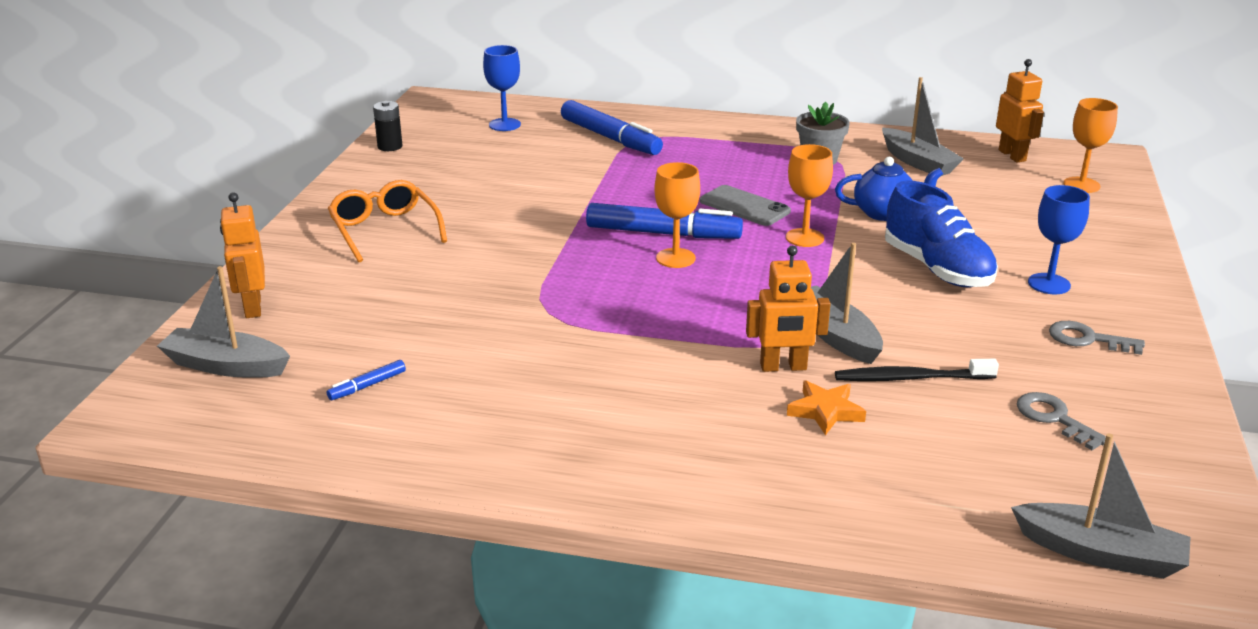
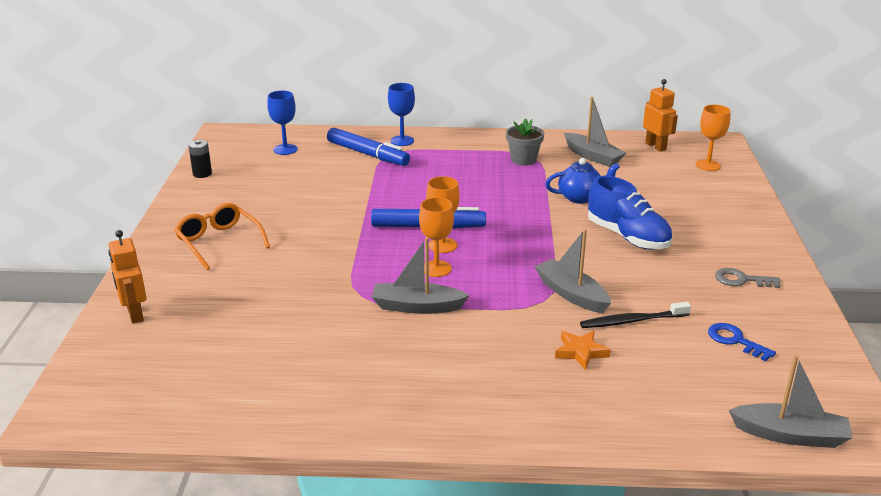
camera: 10 degrees left, 0 degrees up
(226, 366) = (128, 364): grey boat -> grey boat (417, 307)
(367, 386) = (243, 368): blue marker -> none
(744, 206) = (480, 200): grey phone -> none
(783, 367) = (542, 322): orange robot -> none
(804, 238) = (530, 221): orange goblet -> orange goblet (436, 268)
(1049, 284) = (705, 241): blue goblet -> blue goblet (402, 141)
(1054, 418) = (735, 340): grey key -> blue key

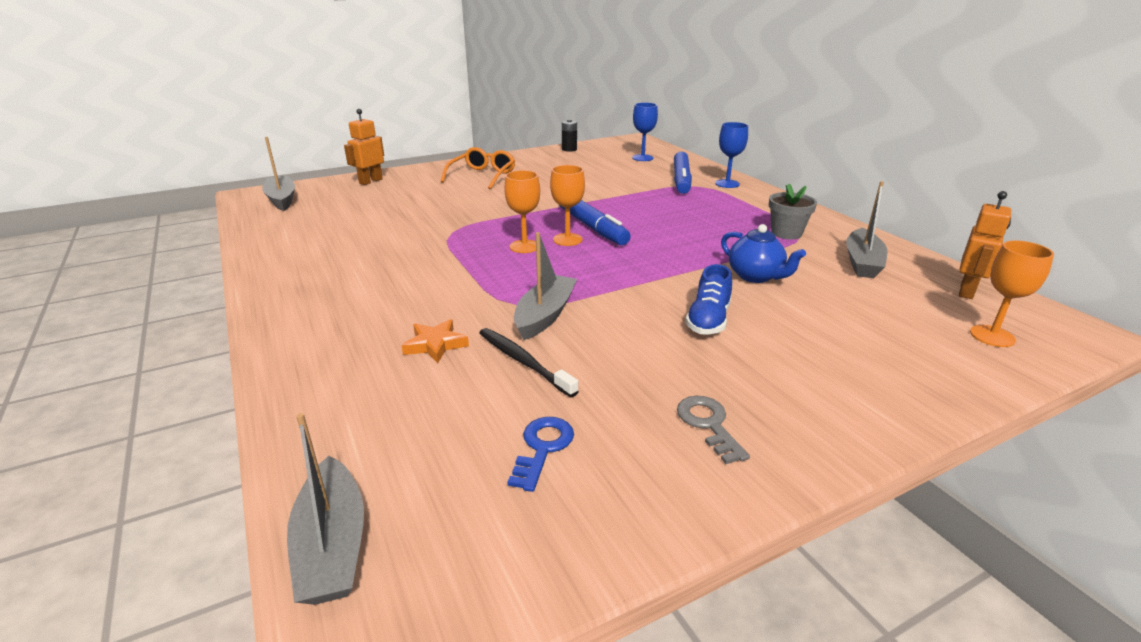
camera: 60 degrees right, 0 degrees up
(417, 307) = (454, 254): grey boat -> grey boat (281, 199)
(628, 237) = (708, 321): blue shoe -> blue shoe, size x0.67

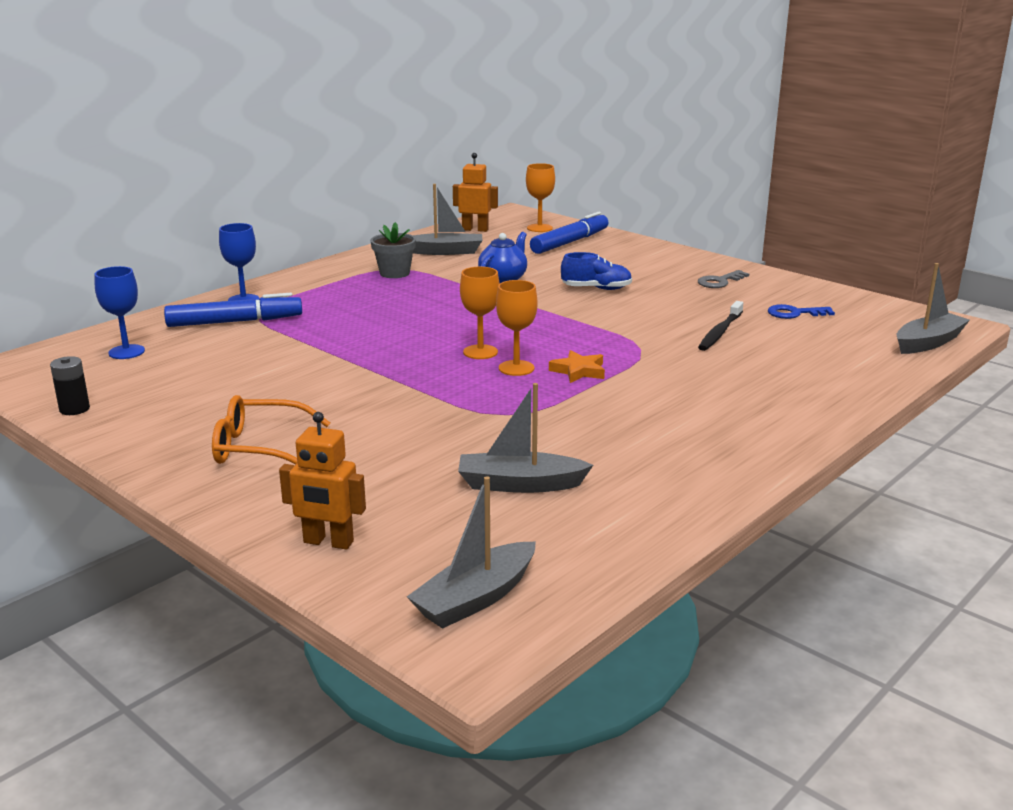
camera: 110 degrees left, 5 degrees down
(435, 344) = (737, 364): orange star -> orange star (579, 371)
(545, 315) = (648, 336): grey boat -> grey boat (520, 484)
(592, 227) = (435, 346): blue marker -> blue marker (570, 242)

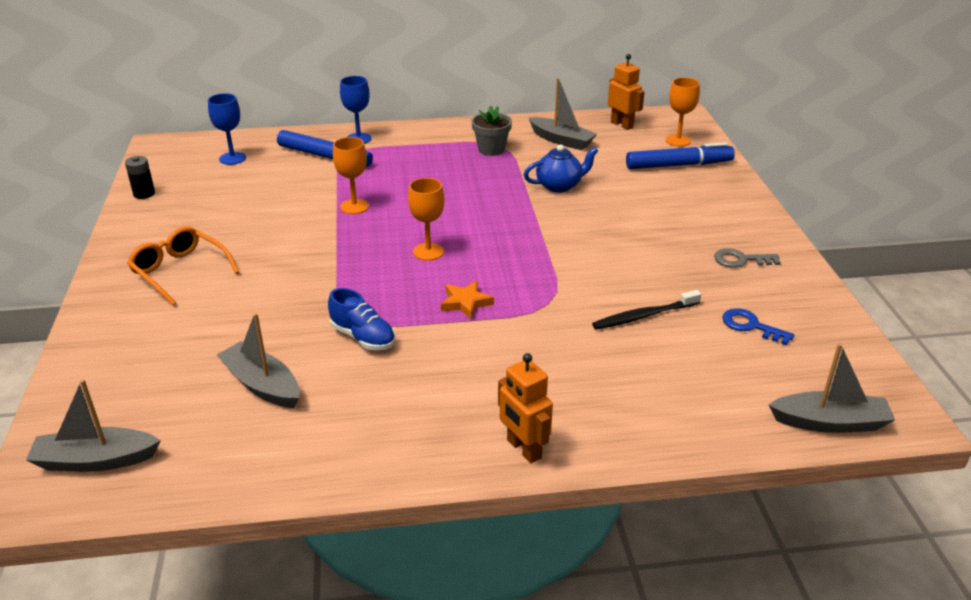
camera: 40 degrees right, 10 degrees up
(328, 542) = (99, 367): orange robot -> orange robot (523, 449)
(516, 368) = (427, 279): orange goblet -> orange goblet (354, 206)
(596, 289) = (617, 224): blue shoe -> blue shoe (363, 337)

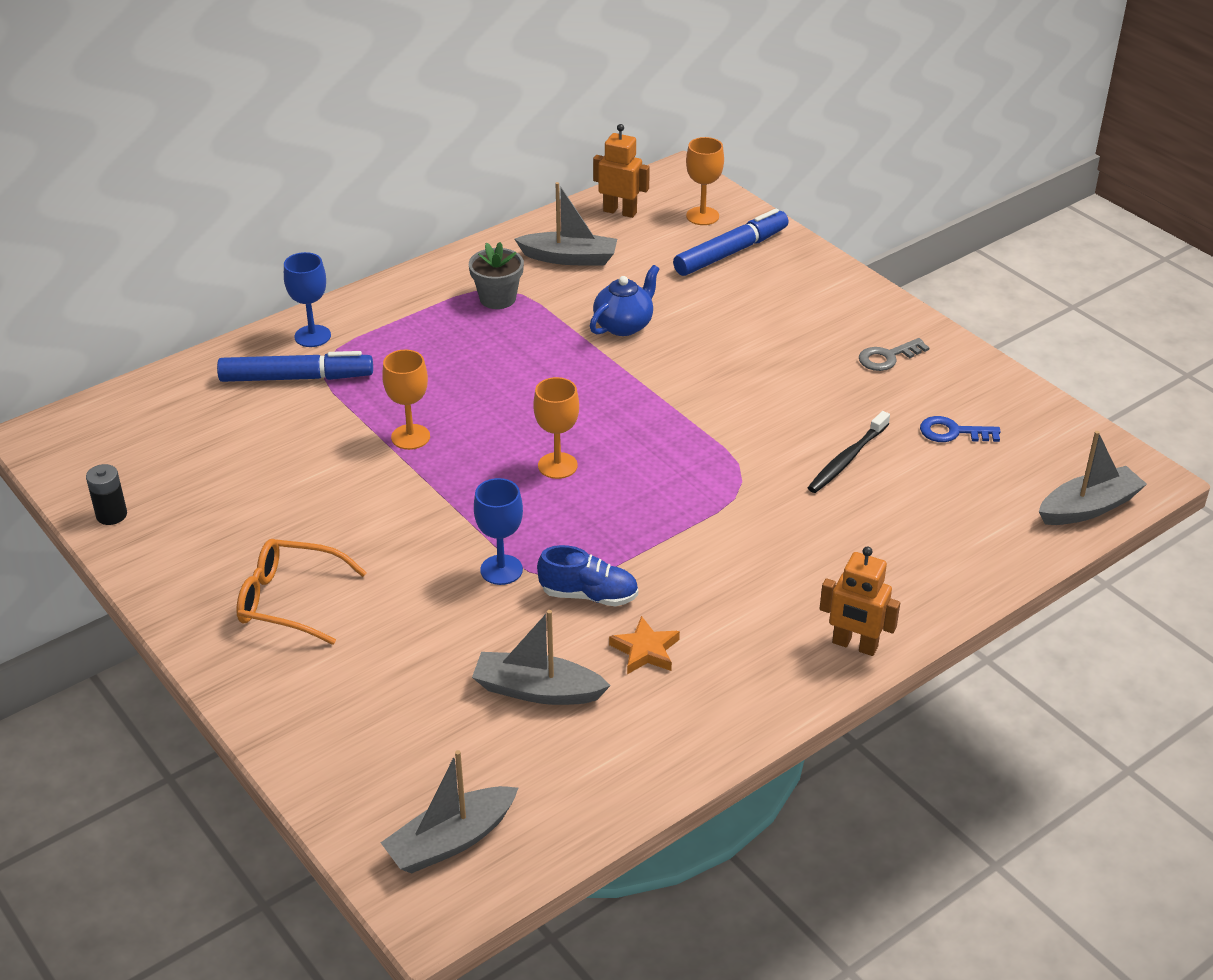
camera: 30 degrees left, 5 degrees up
(232, 158) = (173, 421): blue goblet -> blue goblet (501, 570)
(466, 303) = (657, 513): orange star -> orange star (645, 650)

